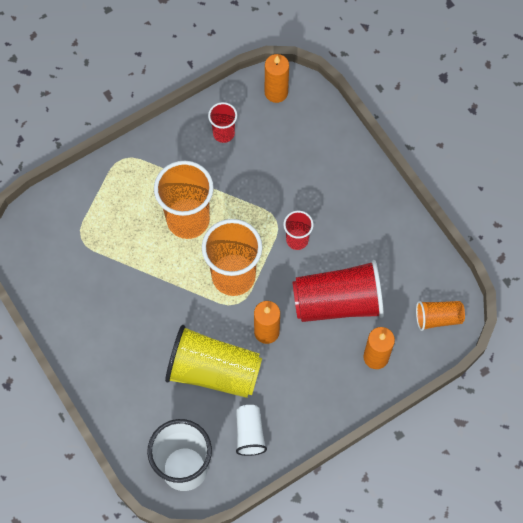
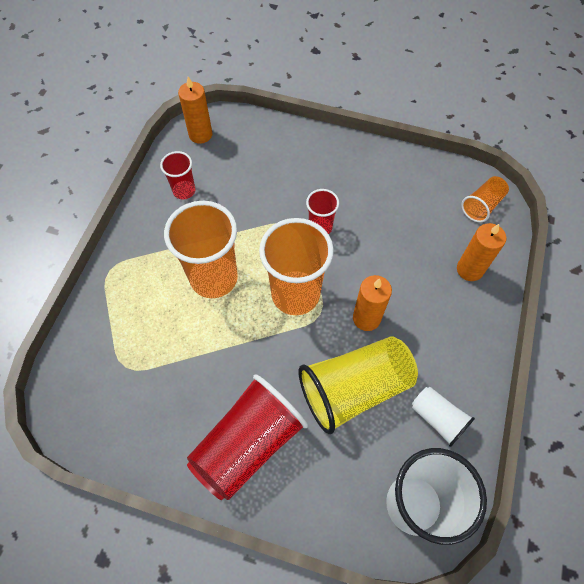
camera: 40 degrees left, 5 degrees down
(338, 302) = (398, 250): red cup -> red cup (248, 443)

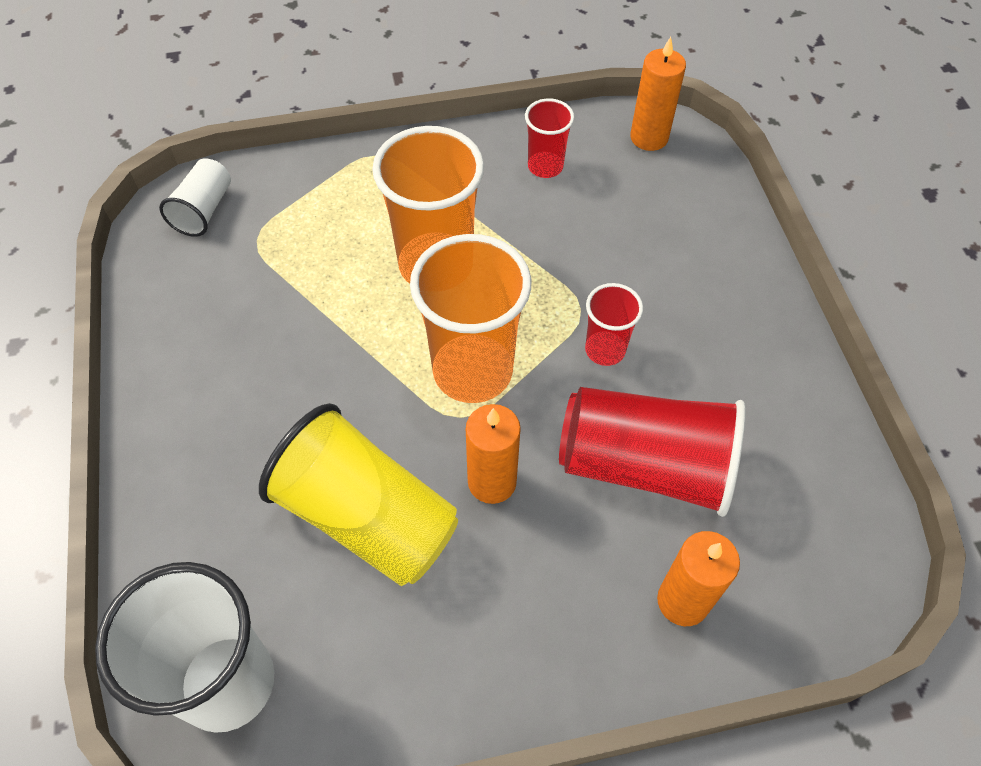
camera: 60 degrees right, 5 degrees down
(248, 443) = (220, 421): red cup -> red cup (645, 466)
(437, 418) = (381, 660): white cup -> white cup (204, 210)
(482, 205) = (828, 569): orange cup -> none

